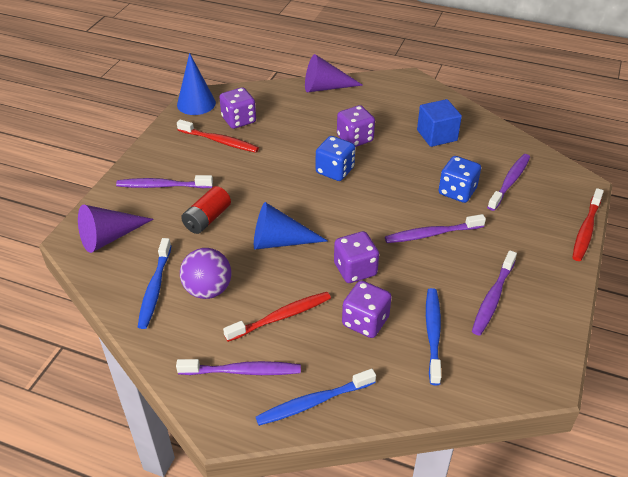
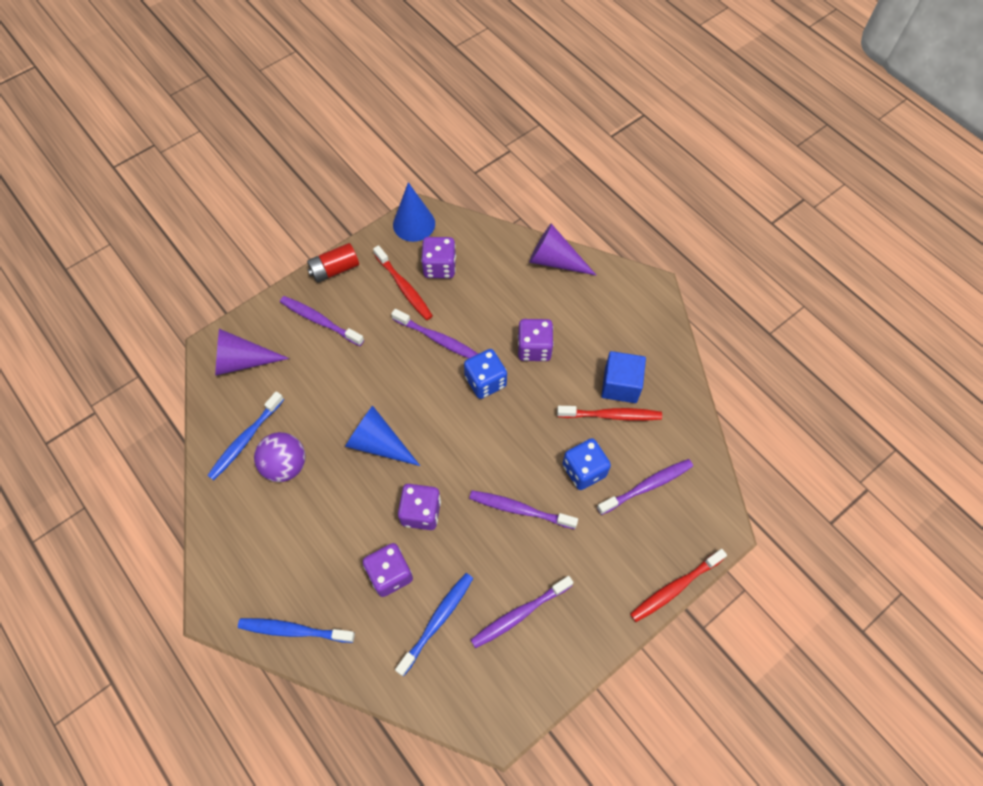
camera: 30 degrees right, 20 degrees up
(207, 219) = (333, 382): red battery -> red battery (334, 269)
(242, 371) = (260, 567): purple toothbrush -> purple toothbrush (438, 339)
(281, 317) = (325, 528): red toothbrush -> red toothbrush (611, 415)

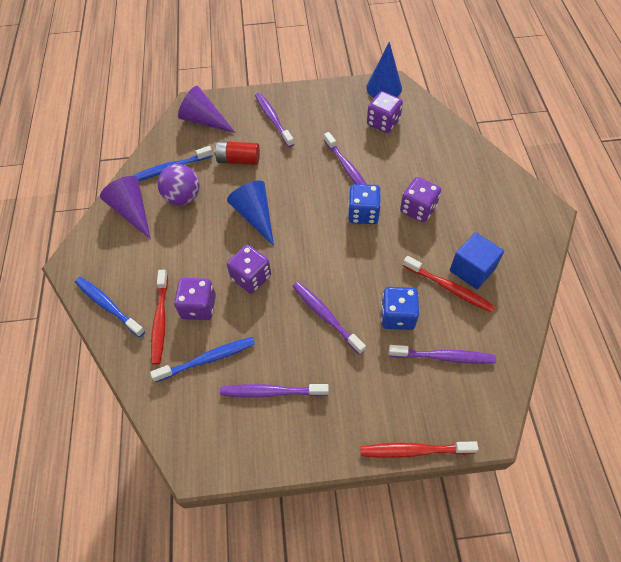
camera: 35 degrees right, 5 degrees down
(334, 269) = (306, 92): red battery -> red battery (238, 160)
(404, 287) = (347, 124): red toothbrush -> red toothbrush (160, 320)
(554, 260) = (477, 157): purple cone -> purple cone (132, 211)

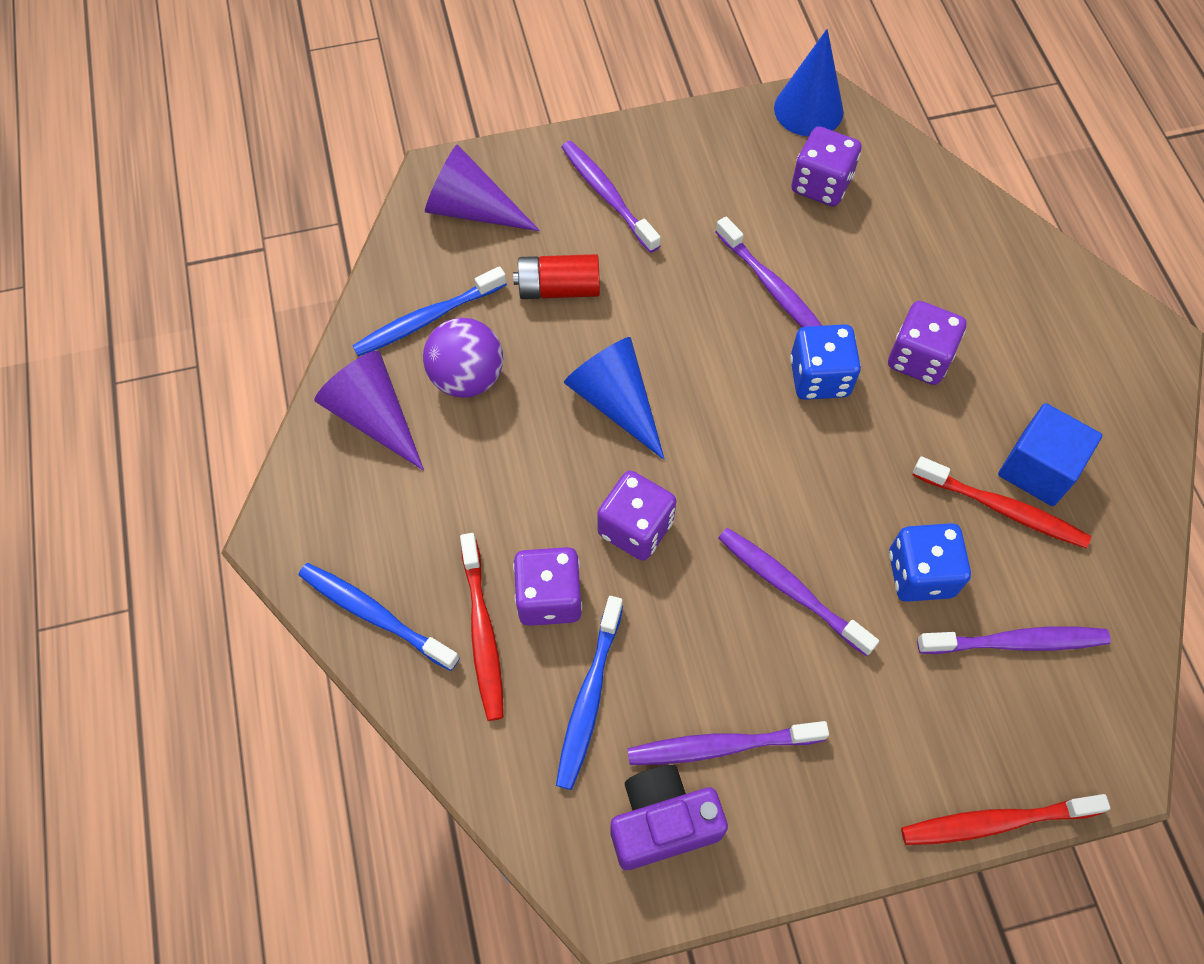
camera: 10 degrees left, 5 degrees up
(207, 359) = (589, 698): blue toothbrush -> blue toothbrush turned 135 degrees clockwise
(231, 428) = (662, 823): none -> purple camera

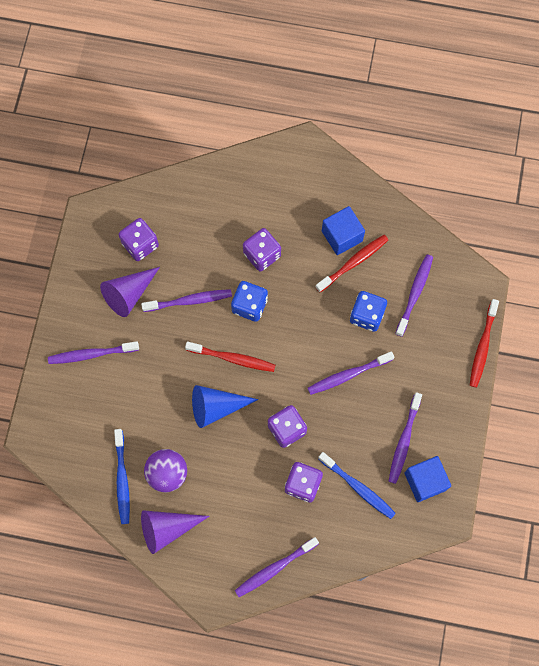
camera: 65 degrees left, 10 degrees up
(375, 615) = (274, 568): blue toothbrush -> purple toothbrush
(471, 209) = (64, 428): purple cone -> purple cone (129, 294)
(482, 633) = (306, 522): red toothbrush -> red toothbrush (232, 358)
(558, 288) = (137, 405): red battery -> none
(662, 823) = (425, 481): purple camera -> blue cube
(808, 109) = (89, 225): blue cone -> none

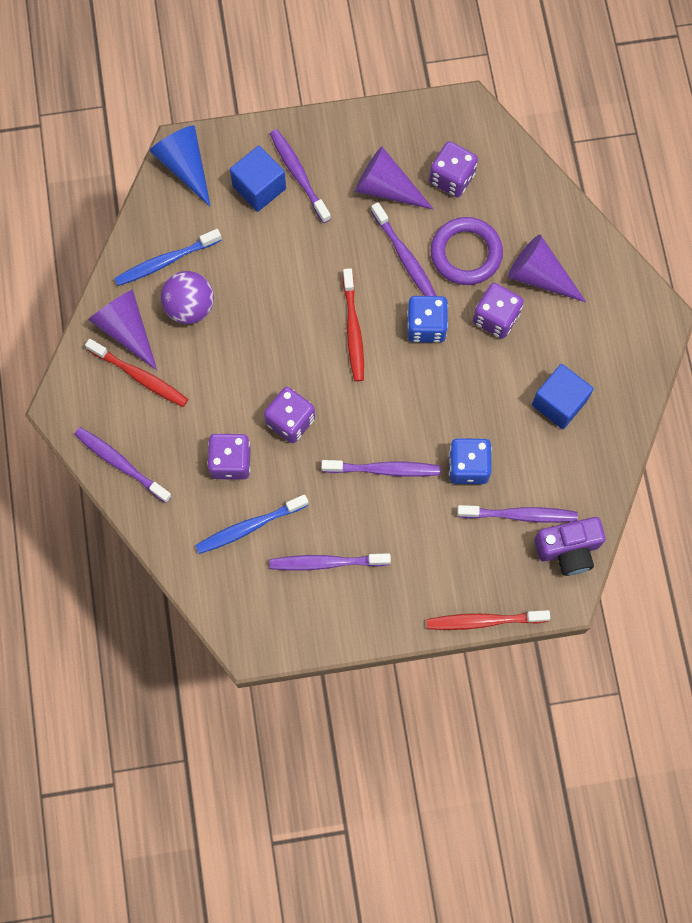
camera: 70 degrees right, 0 degrees up
(204, 257) = (466, 253): none -> purple ring
(216, 407) = (287, 332): blue cone -> blue cone (184, 166)
(241, 213) = (539, 276): none -> purple cone
(348, 375) = (384, 469): purple toothbrush -> purple toothbrush turned 135 degrees clockwise
(353, 263) = (530, 428): red toothbrush -> red toothbrush (140, 376)
(358, 487) = (249, 527): blue toothbrush -> blue toothbrush turned 45 degrees clockwise
(425, 481) = (285, 604): blue cube -> blue cube (259, 187)
(450, 271) = (568, 549): none -> purple camera

